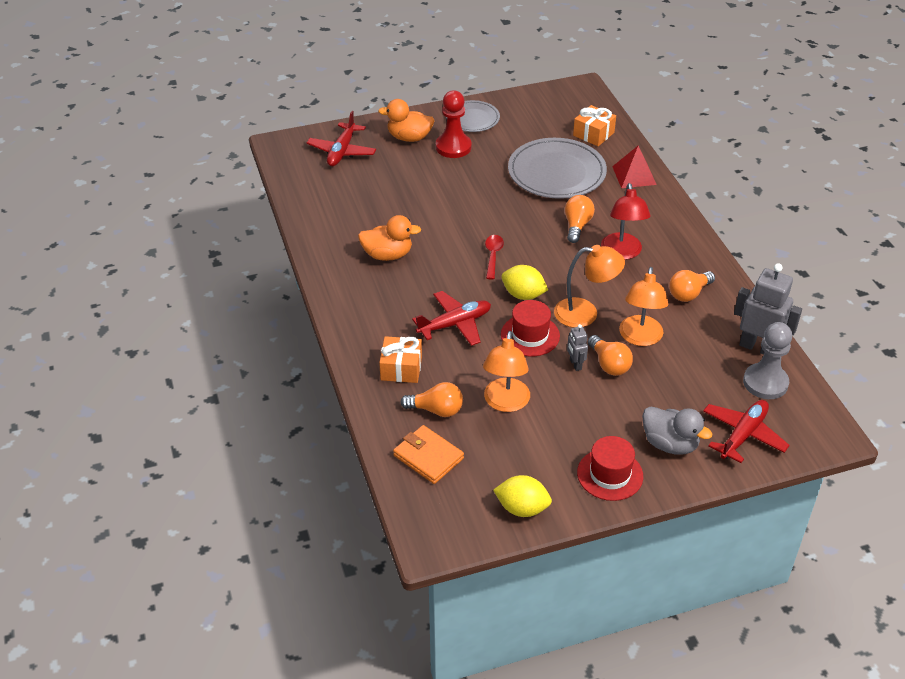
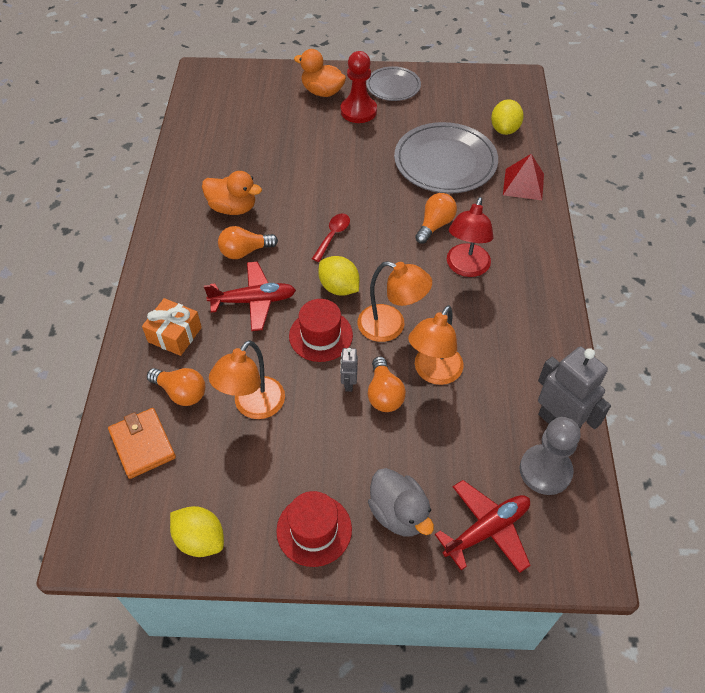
camera: 20 degrees right, 10 degrees up
(342, 151) = (253, 91): red plane -> none
(593, 134) = (504, 129): orange gift -> yellow lemon
(689, 293) = (513, 335): orange light bulb -> orange light bulb (245, 251)

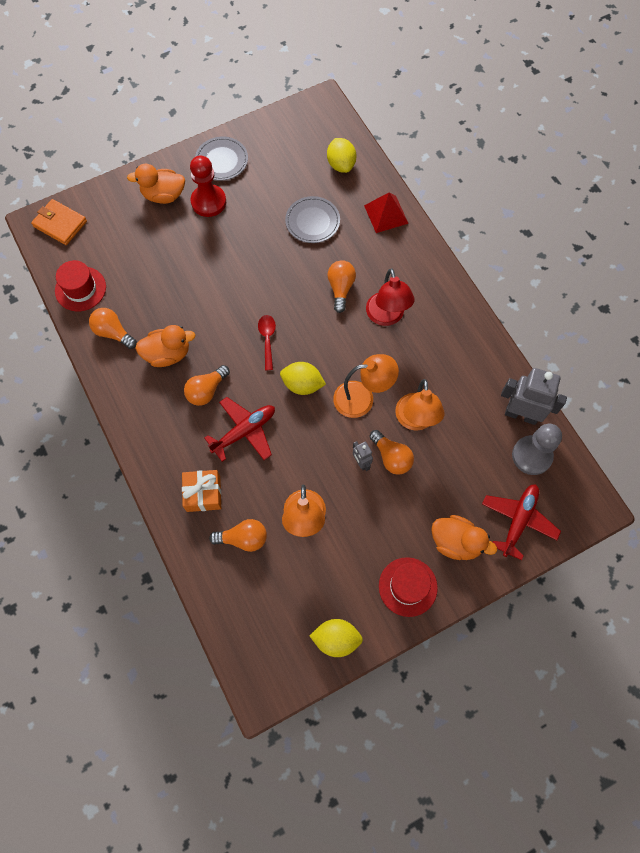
camera: 30 degrees left, 15 degrees up
(142, 444) = (244, 595): orange wallet -> orange wallet (60, 224)
(199, 172) = (113, 333): none -> orange light bulb
(321, 335) = (315, 434): red hat -> red hat (80, 289)
(399, 513) = (456, 542): grey duck -> orange duck
(445, 162) = (312, 221): grey plate -> grey plate, size x0.58

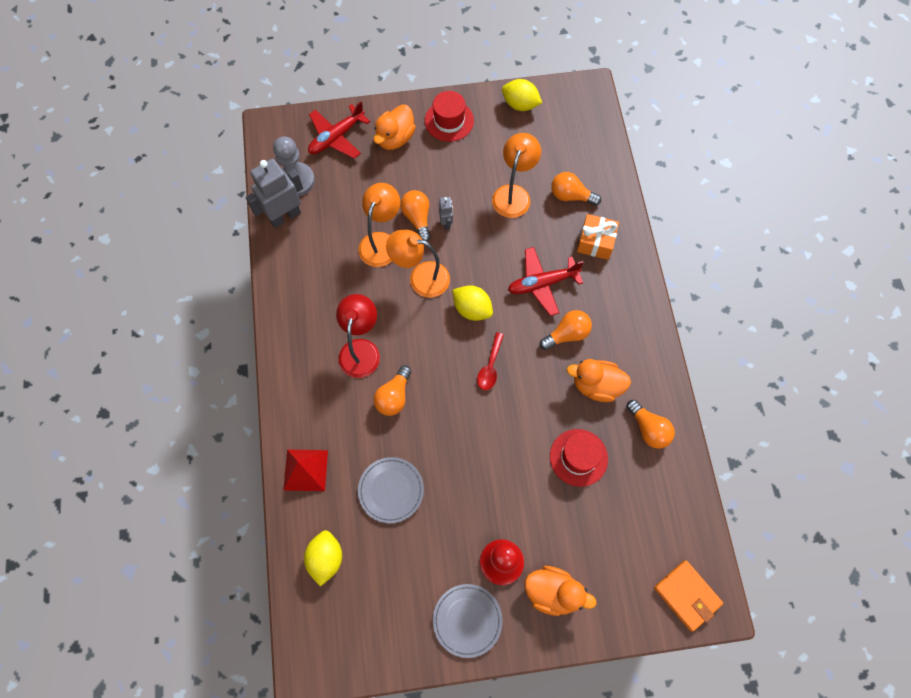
camera: 160 degrees left, 0 degrees up
(80, 289) = (675, 495): red hat -> red hat (578, 457)
(456, 542) = (395, 138): orange duck -> orange duck turned 105 degrees counterclockwise
(521, 414) = (285, 216): grey robot -> grey robot turned 105 degrees clockwise

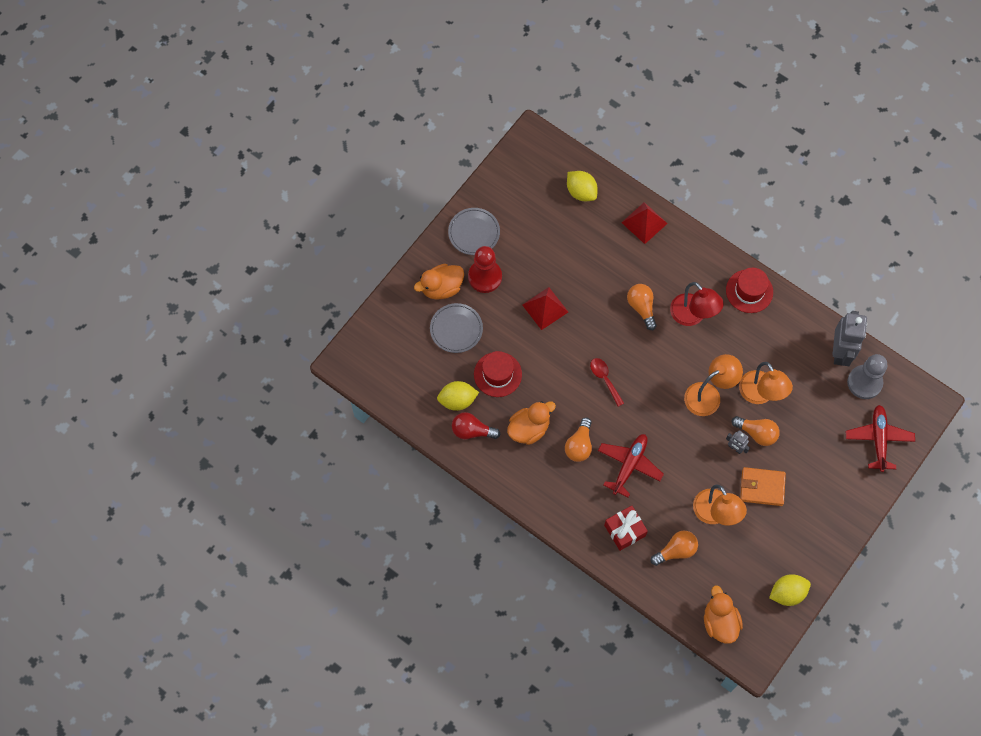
camera: 135 degrees right, 0 degrees up
(391, 490) = (585, 256): grey plate -> grey plate (456, 329)
(395, 138) = (840, 478): orange duck -> orange duck (720, 622)
(449, 121) = (820, 529): red hat -> red hat (749, 291)
(472, 309) = (654, 405): yellow lemon -> yellow lemon (457, 400)
(476, 477) = (545, 308): none -> red pyramid
(595, 242) = (625, 530): orange gift -> red gift
(648, 429) = (472, 431): orange light bulb -> red light bulb
(687, 595) = (365, 354): orange wallet -> orange wallet (762, 487)

